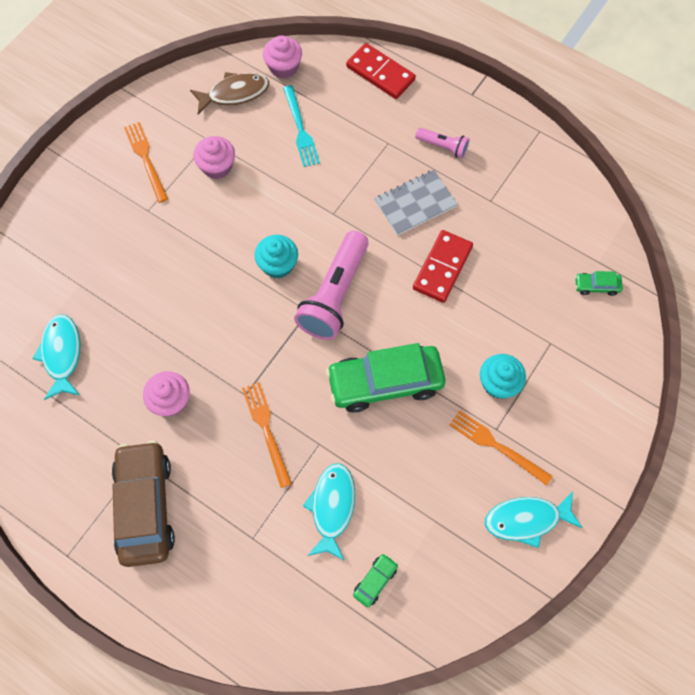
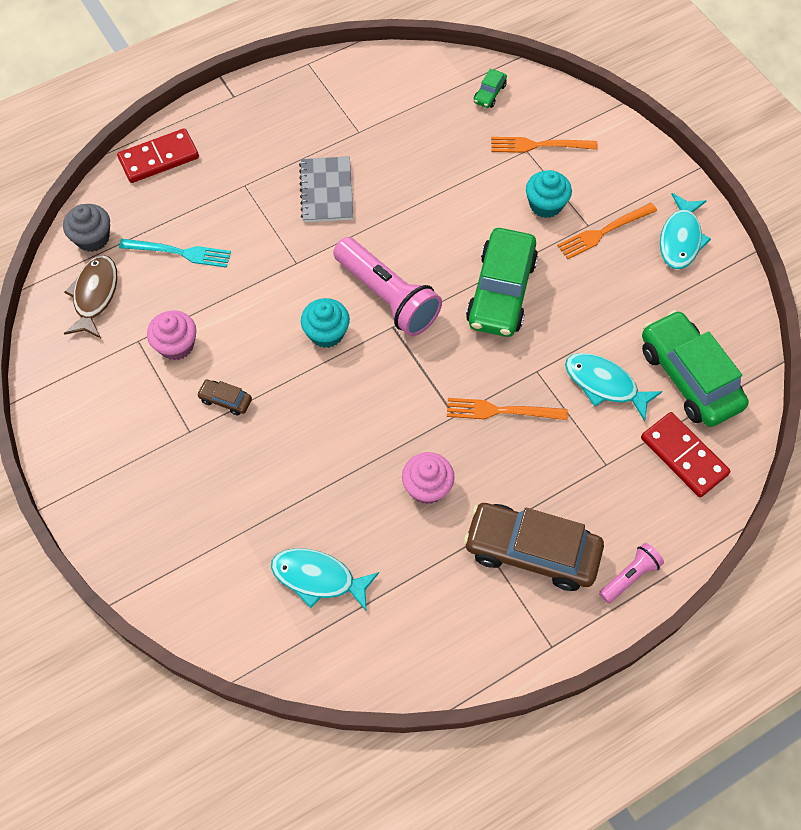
camera: 65 degrees left, 5 degrees down
(146, 159) = (122, 411): orange fork -> orange fork (539, 145)
(185, 222) = (225, 400): none -> brown car
(283, 67) = (93, 238): pink cupcake -> grey cupcake
(375, 581) = (688, 377): green car -> green car, size x2.35
(442, 268) = (407, 198): red domino -> red domino (683, 456)
(443, 147) = (277, 143): pink flashlight -> pink flashlight (629, 576)

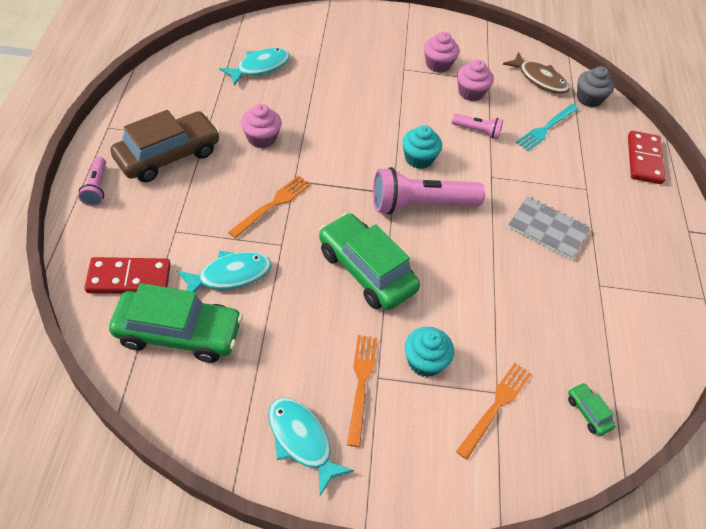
camera: 120 degrees right, 10 degrees down
(151, 403) = (438, 64): none -> pink cupcake
(225, 400) = (411, 92): brown car -> none
(237, 307) = (477, 131): none -> pink flashlight

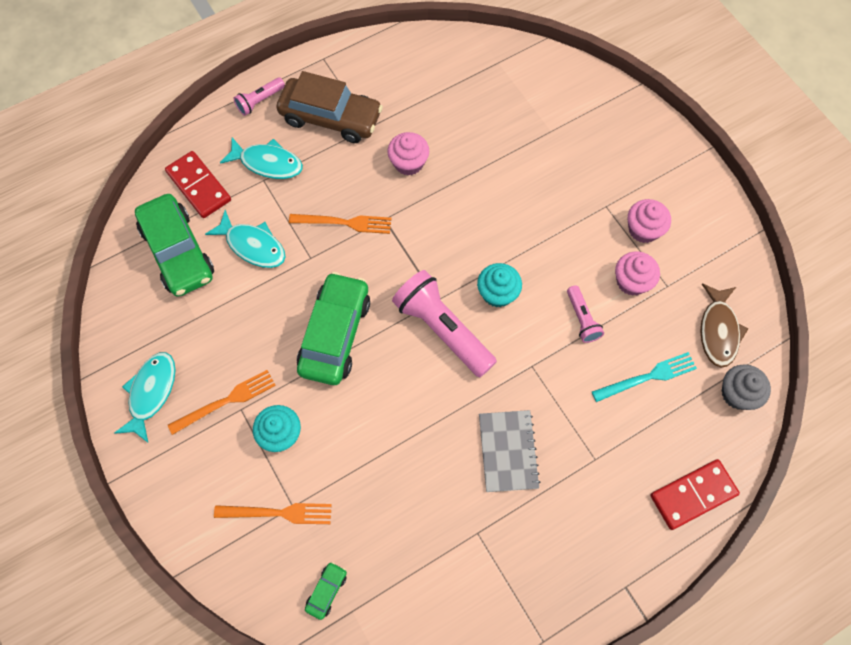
camera: 60 degrees right, 15 degrees up
(260, 67) = (490, 100): turquoise fish -> turquoise fish (267, 163)
(546, 128) = (647, 377): turquoise fork -> turquoise fork turned 150 degrees clockwise

